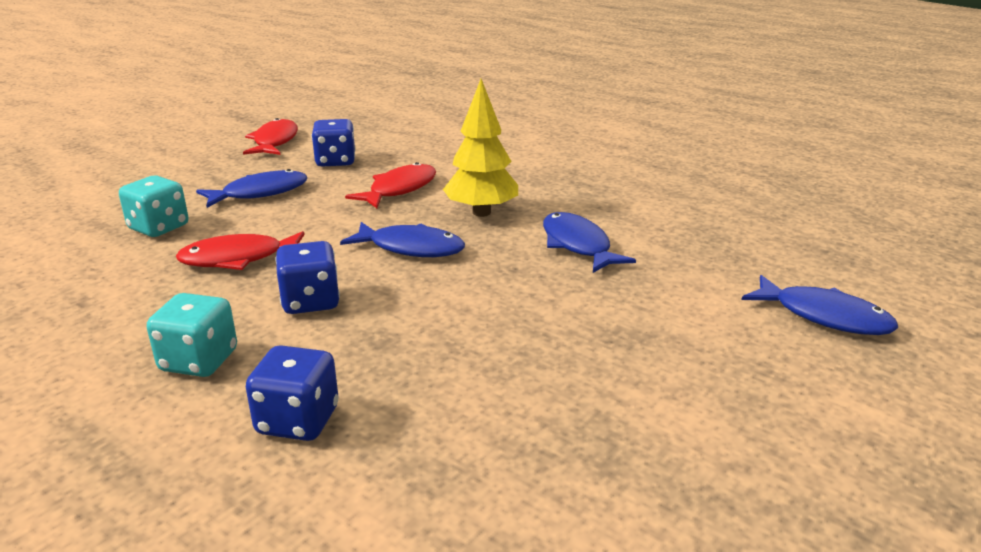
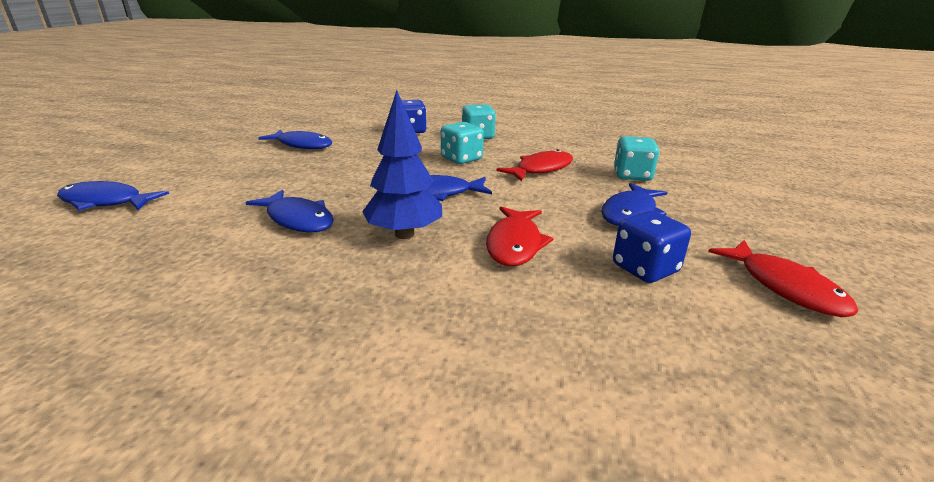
camera: 155 degrees right, 0 degrees up
(310, 302) = (461, 159): blue dice -> turquoise dice
(481, 212) = (405, 234): yellow tree -> blue tree
(555, 413) = (302, 145): none -> blue fish

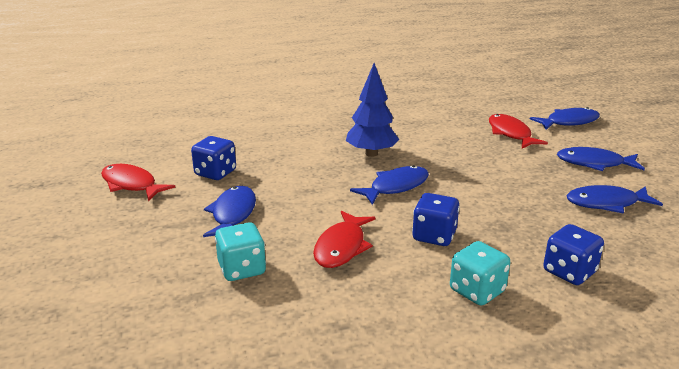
camera: 150 degrees right, 0 degrees up
(298, 219) = (445, 144): blue fish -> blue fish (594, 163)
(461, 159) = (434, 236): turquoise dice -> blue dice
(515, 244) = (301, 166): red fish -> red fish (510, 133)

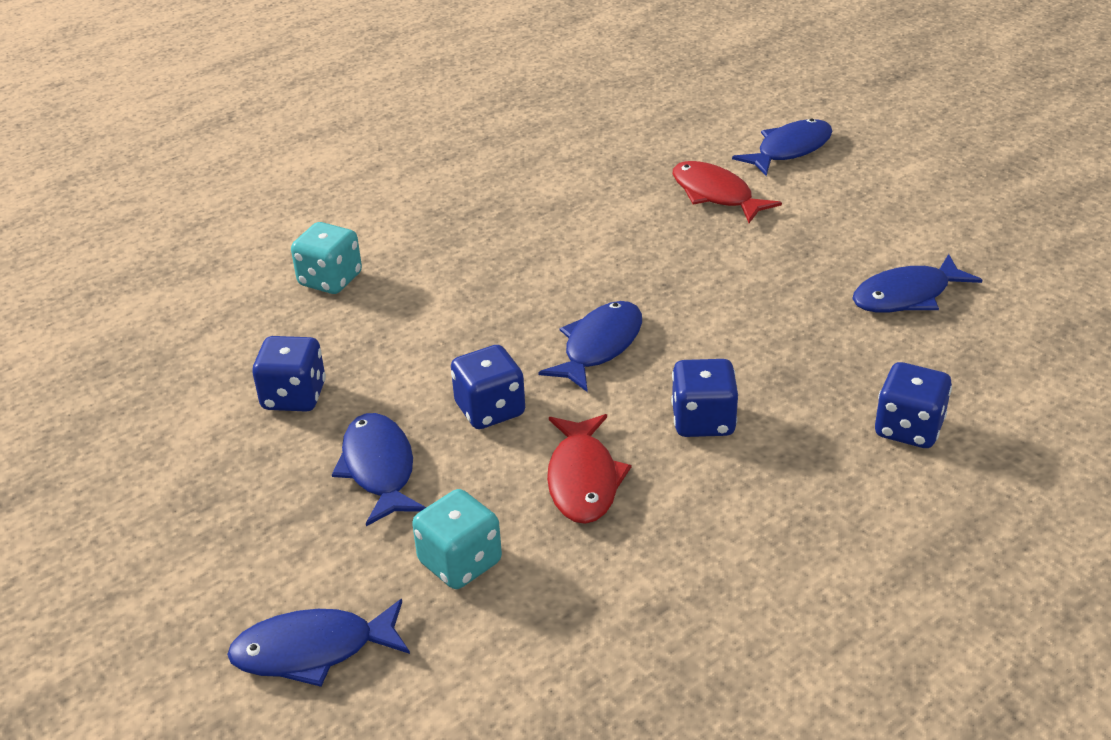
camera: 20 degrees left, 10 degrees up
(131, 185) = (165, 460): red fish -> none
(313, 202) = (490, 410): none -> blue dice
(371, 153) = (525, 290): blue tree -> none
(477, 291) = (806, 496): turquoise dice -> turquoise dice (330, 280)
(594, 163) = (860, 225): blue fish -> blue fish (313, 650)

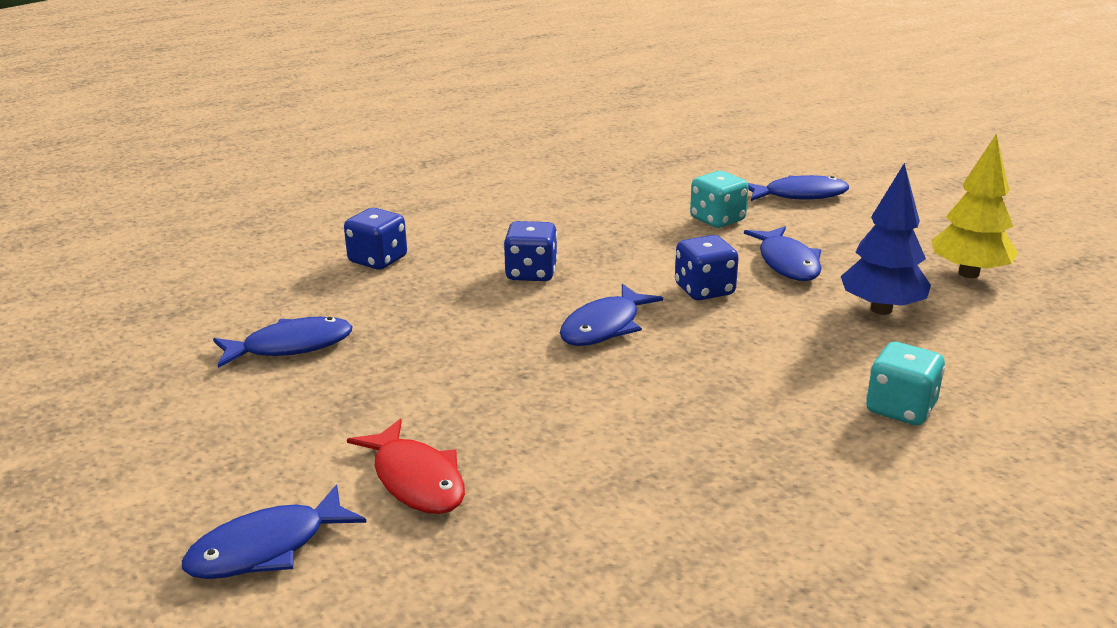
camera: 175 degrees left, 10 degrees down
(156, 468) = (968, 273): none -> yellow tree
(294, 396) = (881, 309): blue dice -> blue tree
(583, 479) = (631, 249): red fish -> none

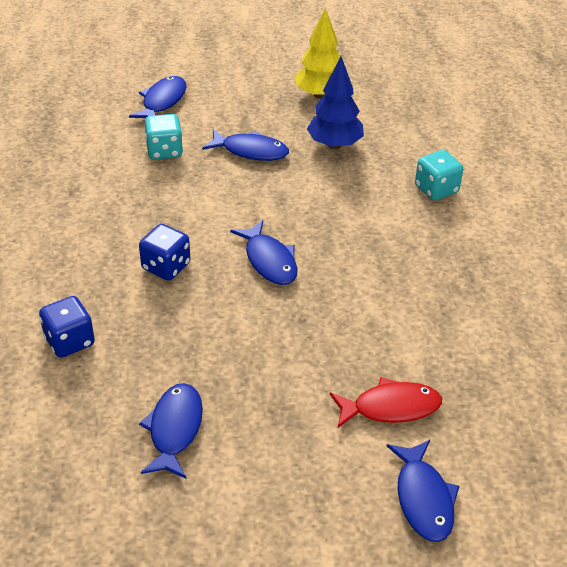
camera: 65 degrees left, 15 degrees up
(704, 290) = (257, 199): blue dice -> none

